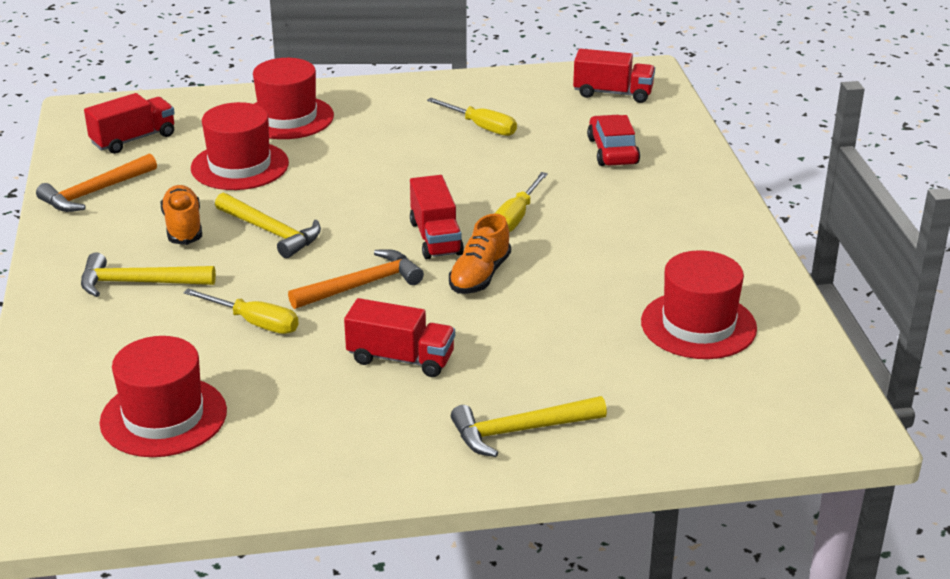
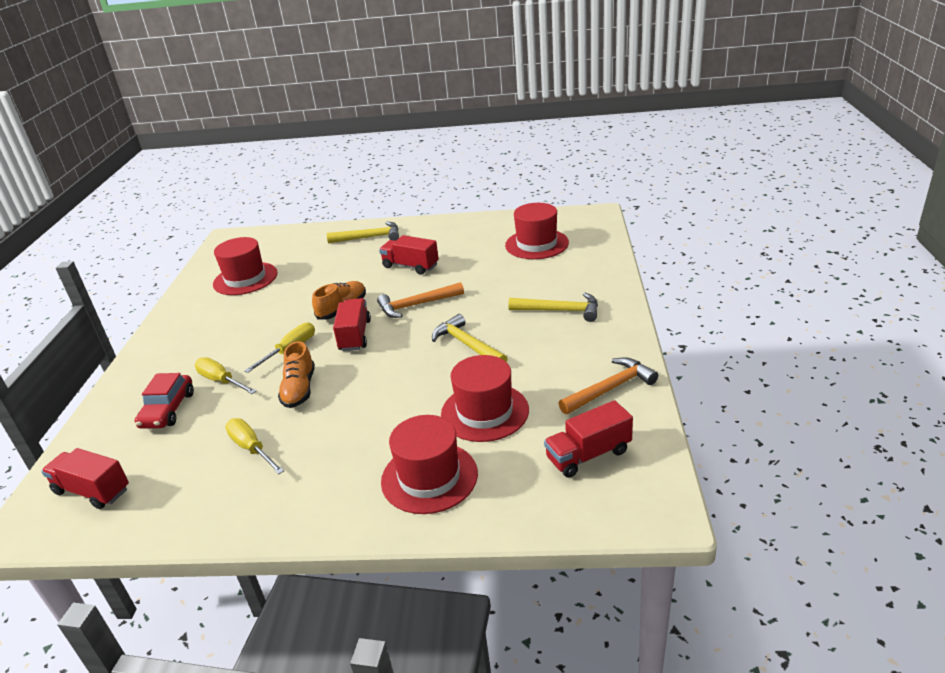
camera: 165 degrees left, 0 degrees up
(183, 227) = (532, 351): orange shoe -> orange shoe (299, 389)
(254, 323) = (486, 285): yellow screwdriver -> yellow screwdriver (221, 381)

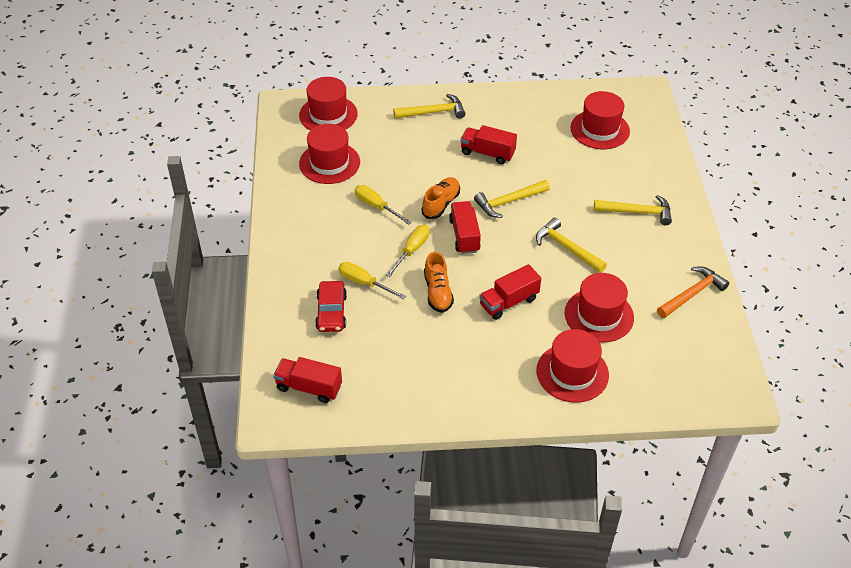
camera: 10 degrees left, 15 degrees up
(251, 448) = (422, 349): yellow screwdriver -> yellow screwdriver (376, 206)
(266, 243) = (328, 115): none -> red hat
(417, 305) = (509, 202): orange hammer -> yellow hammer
(588, 455) = (685, 353): red truck -> red truck (508, 302)

